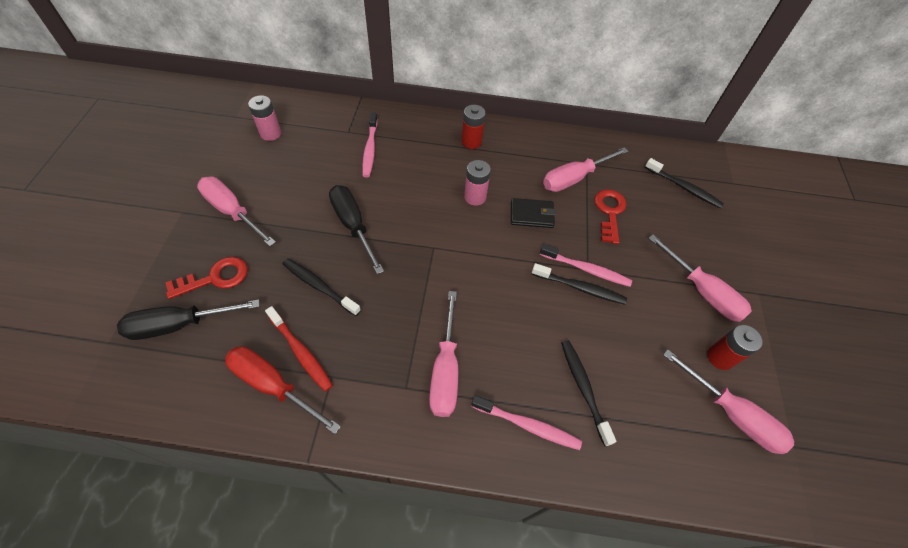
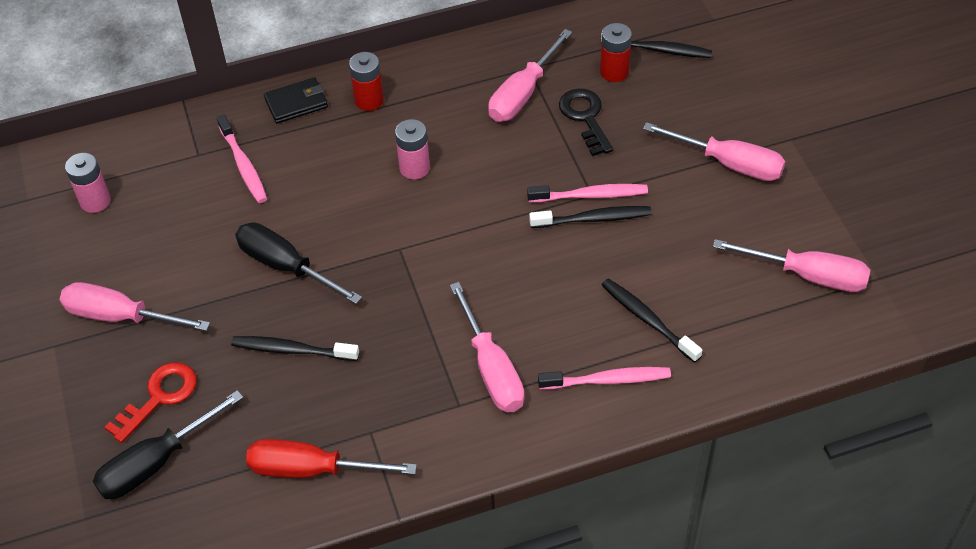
camera: 20 degrees left, 5 degrees down
(301, 352) = (319, 424): red toothbrush -> none
(531, 215) = (495, 160): black wallet -> black wallet (296, 103)
(609, 212) = (585, 117): red key -> black key
(720, 357) = (775, 225): red battery -> red battery (614, 72)

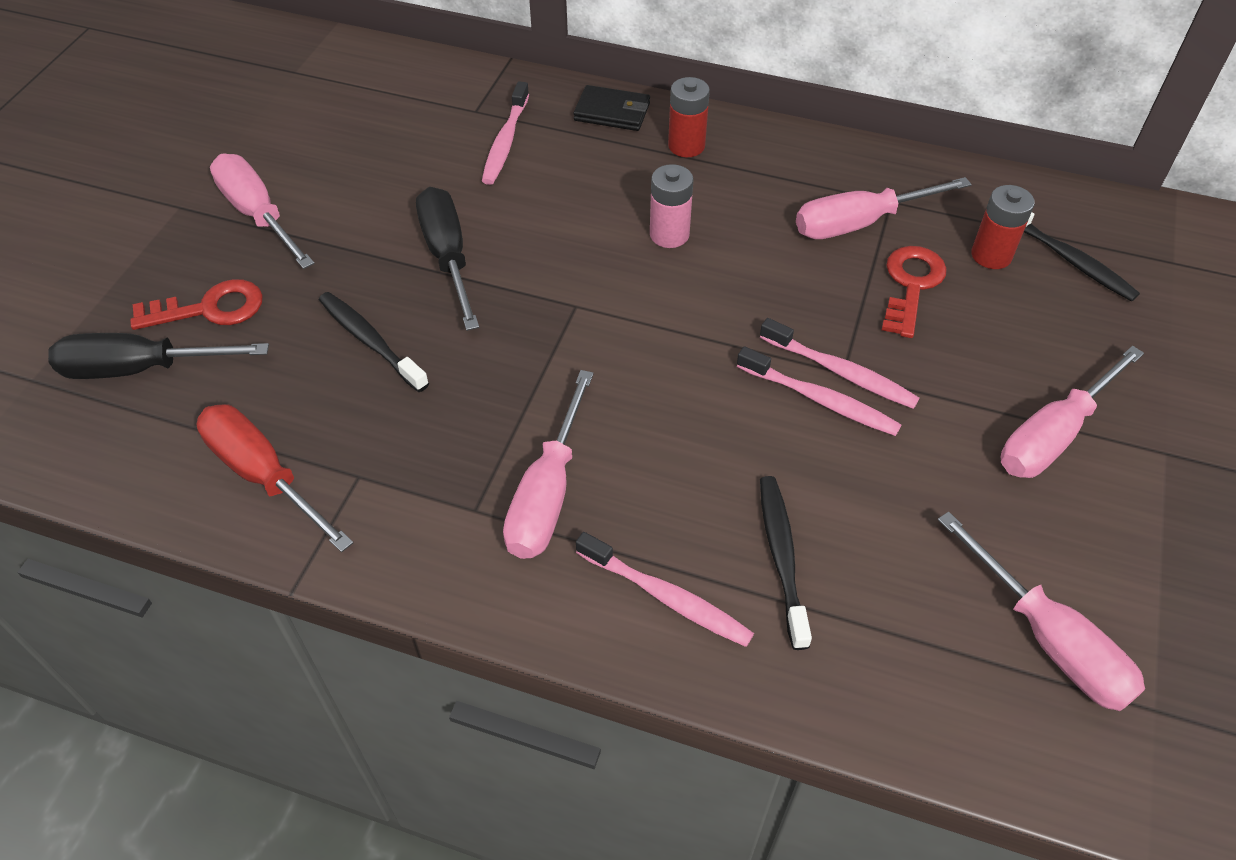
camera: 35 degrees right, 0 degrees up
(95, 201) = (346, 103): pink battery -> none
(585, 117) = (911, 285): black key -> red key
(593, 219) = (820, 400): black toothbrush -> pink toothbrush
(729, 164) = (1053, 435): pink screwdriver -> pink screwdriver turned 75 degrees clockwise

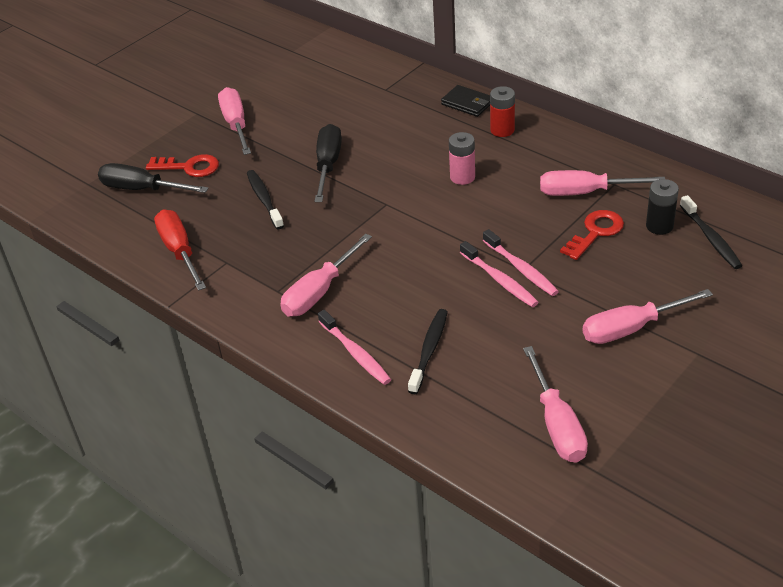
camera: 25 degrees right, 10 degrees down
(505, 142) = (394, 109): pink toothbrush -> none
(991, 255) = (659, 226): red battery -> black battery

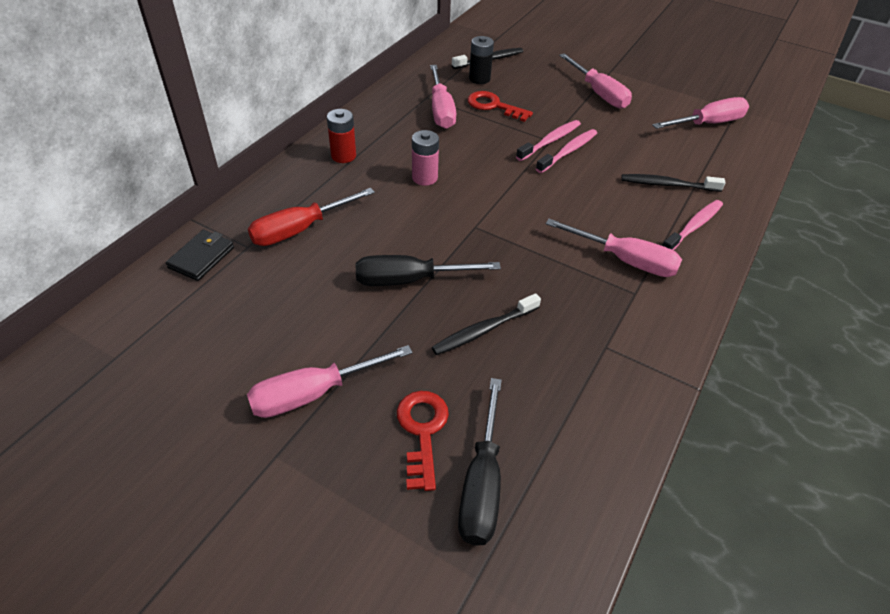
camera: 105 degrees left, 5 degrees up
(179, 251) = (602, 399): red screwdriver -> red screwdriver (299, 230)
(467, 103) = (290, 180): black wallet -> black wallet (202, 257)

